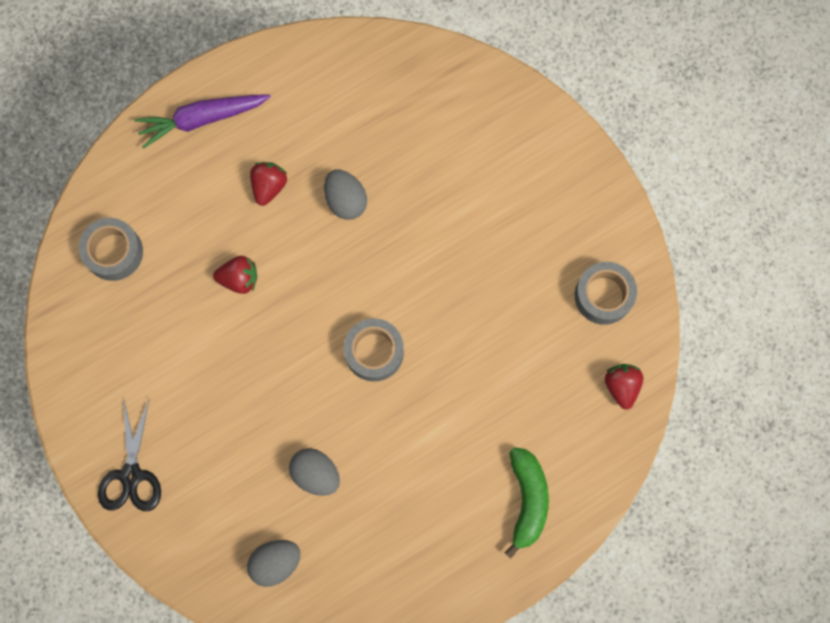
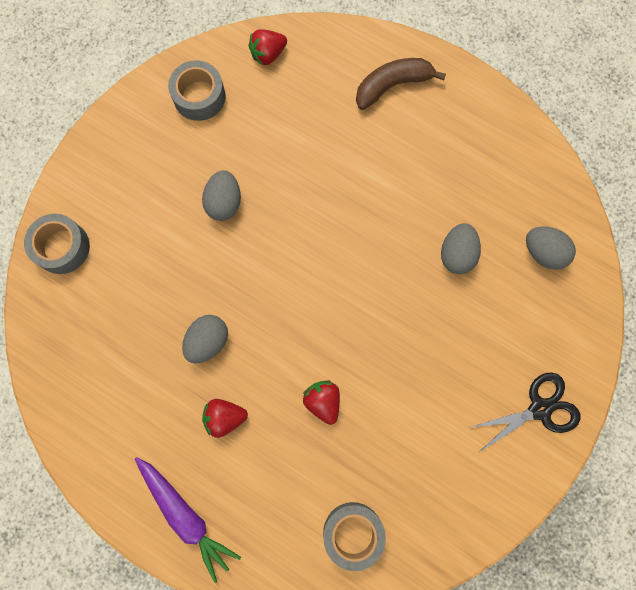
camera: 115 degrees left, 0 degrees up
(374, 352) = (332, 254): grey tape -> grey tape (62, 247)
(476, 272) = (224, 202): none -> grey egg
(527, 500) = (392, 85): green banana -> brown banana

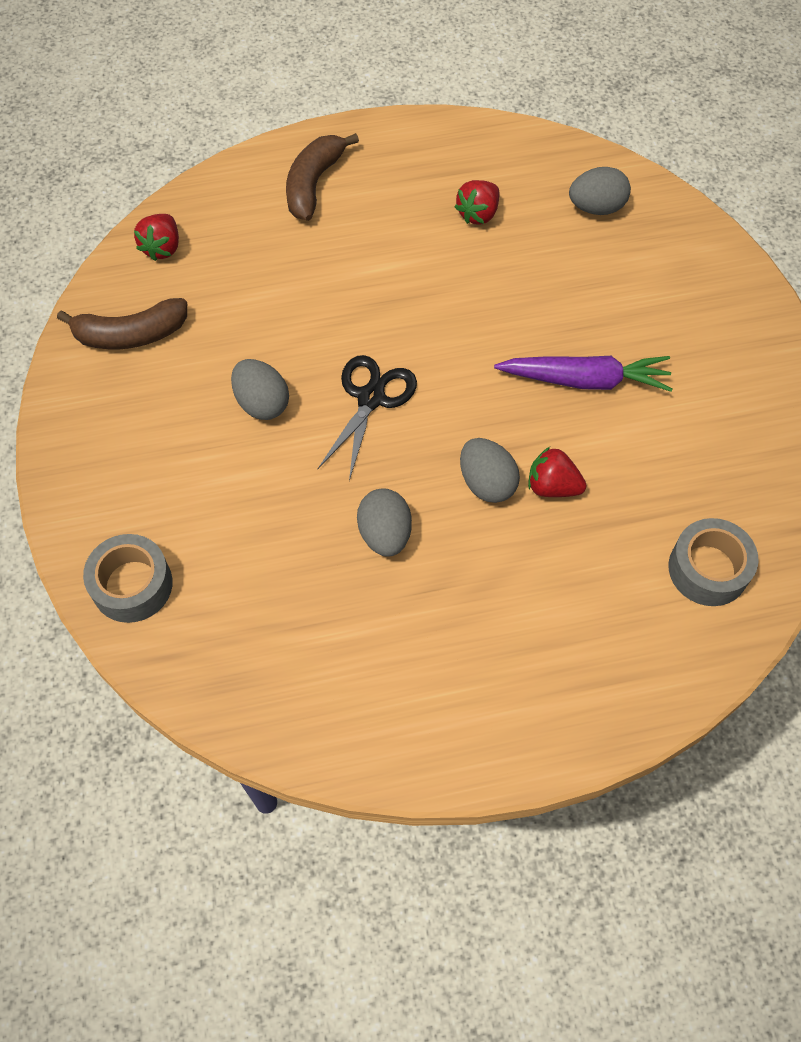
camera: 45 degrees left, 15 degrees down
(185, 515) = (542, 706): purple carrot -> purple carrot (585, 380)
(199, 96) = (131, 334): grey tape -> brown banana
(225, 417) = (478, 584): red strawberry -> red strawberry (478, 214)
(457, 254) = (527, 268): grey egg -> grey egg (487, 483)
(539, 409) = (736, 326): black scissors -> black scissors (371, 398)

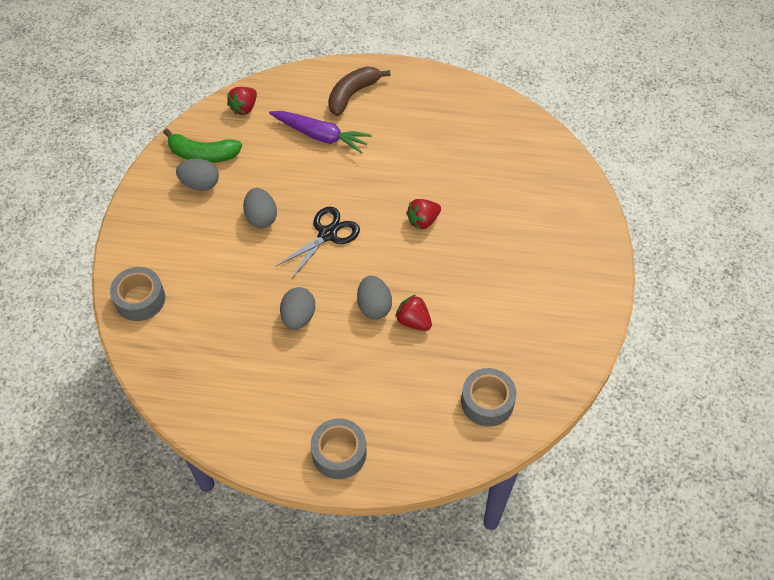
camera: 20 degrees right, 5 degrees down
(131, 334) = (203, 154): brown banana -> green banana
(478, 214) = (446, 141): red strawberry -> red strawberry (423, 221)
(537, 717) = (339, 453): none -> grey tape
(585, 380) = (465, 263): purple carrot -> purple carrot (320, 136)
(596, 207) = (525, 158): grey egg -> grey egg (200, 184)

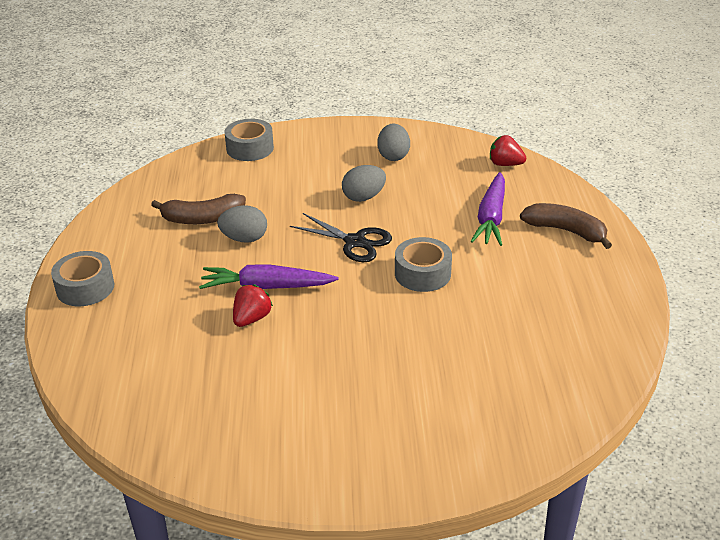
camera: 80 degrees right, 20 degrees down
(203, 154) = (431, 151): green banana -> none
(255, 349) = (202, 219): none -> brown banana
(374, 306) = (266, 287): grey egg -> purple carrot
(423, 221) = (396, 309): red strawberry -> none
(487, 402) = (147, 390): grey tape -> grey tape (422, 273)

